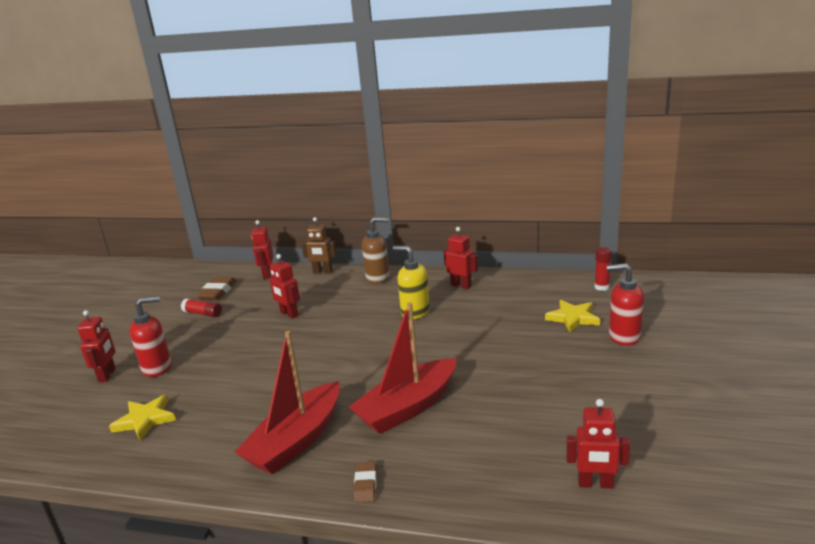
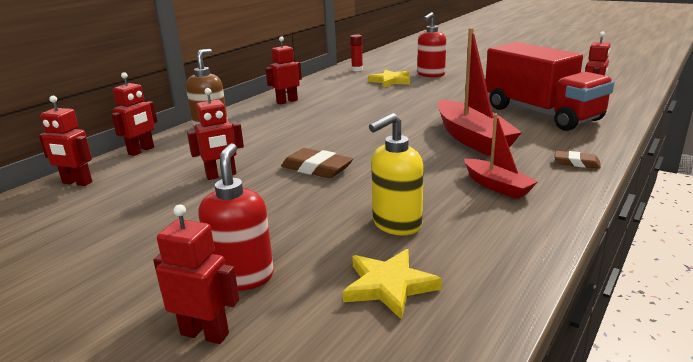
camera: 70 degrees left, 0 degrees up
(202, 313) = (116, 235): red glue stick -> none
(218, 292) = (61, 221): brown eraser -> brown eraser (317, 168)
(297, 440) = (497, 186): red boat -> red boat, size x0.57
(323, 272) = (141, 151): brown robot -> red robot
(415, 312) = (310, 121): yellow soap dispenser -> yellow soap dispenser (396, 224)
(517, 443) = (541, 114): none -> red truck

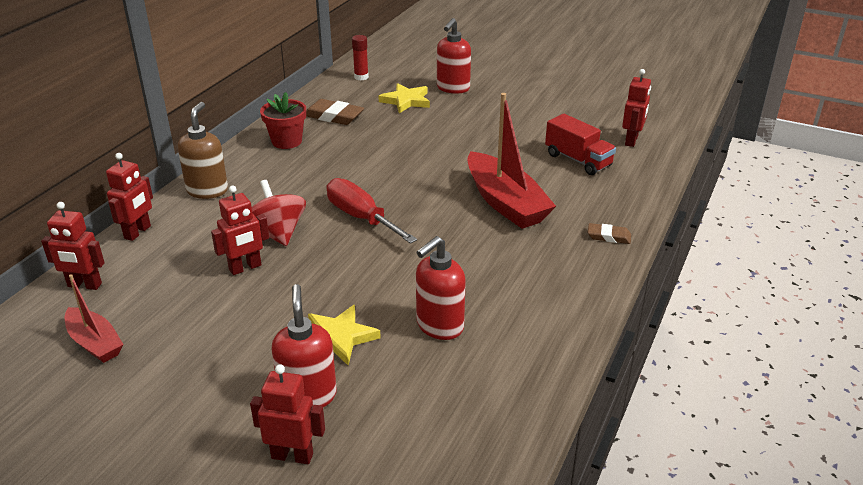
camera: 10 degrees left, 10 degrees up
(258, 154) = (277, 233): none -> red spinning top
(287, 101) = (286, 141): red robot -> red flower pot
(317, 168) = (347, 253): brown eraser -> brown eraser (334, 116)
(336, 145) = (361, 217): none -> red screwdriver
(389, 286) = (441, 396): yellow star -> yellow star (339, 338)
(396, 224) = (439, 326): yellow soap dispenser -> red soap dispenser
(497, 186) = (532, 272): red boat -> red boat (95, 343)
(541, 114) = (578, 160): red truck -> red truck, size x0.54

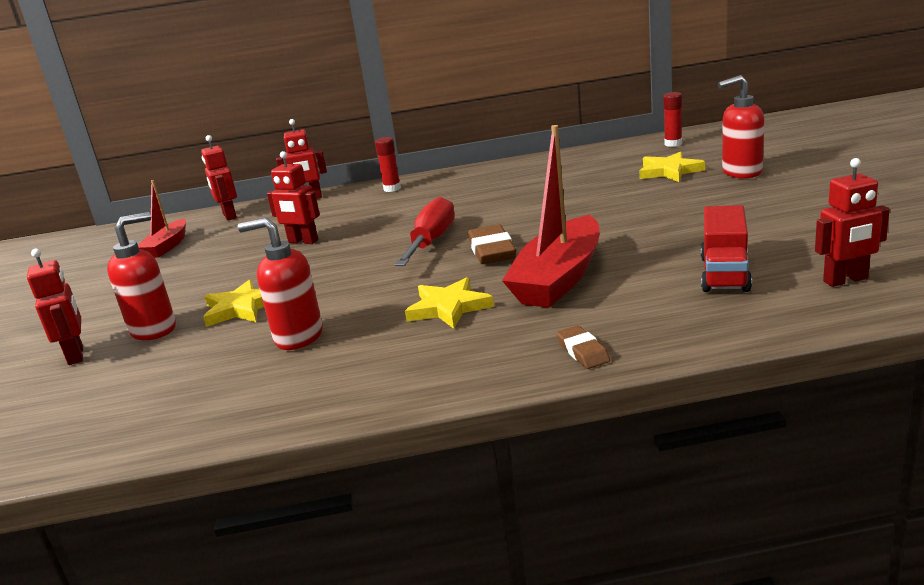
camera: 60 degrees right, 10 degrees down
(207, 190) = (392, 189): brown soap dispenser -> red glue stick
(277, 233) = (364, 229): red spinning top -> none
(286, 141) = (507, 174): red flower pot -> none
(334, 116) = (581, 167): brown eraser -> brown eraser (492, 250)
(486, 253) = (448, 307): none -> yellow star

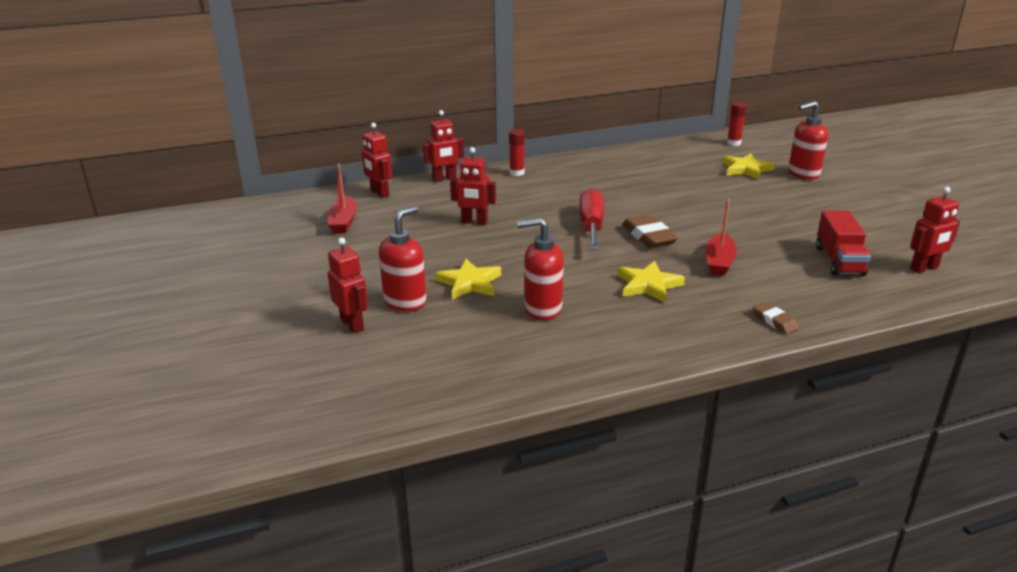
camera: 15 degrees left, 5 degrees up
(559, 278) = (719, 262): red boat -> red boat, size x0.57

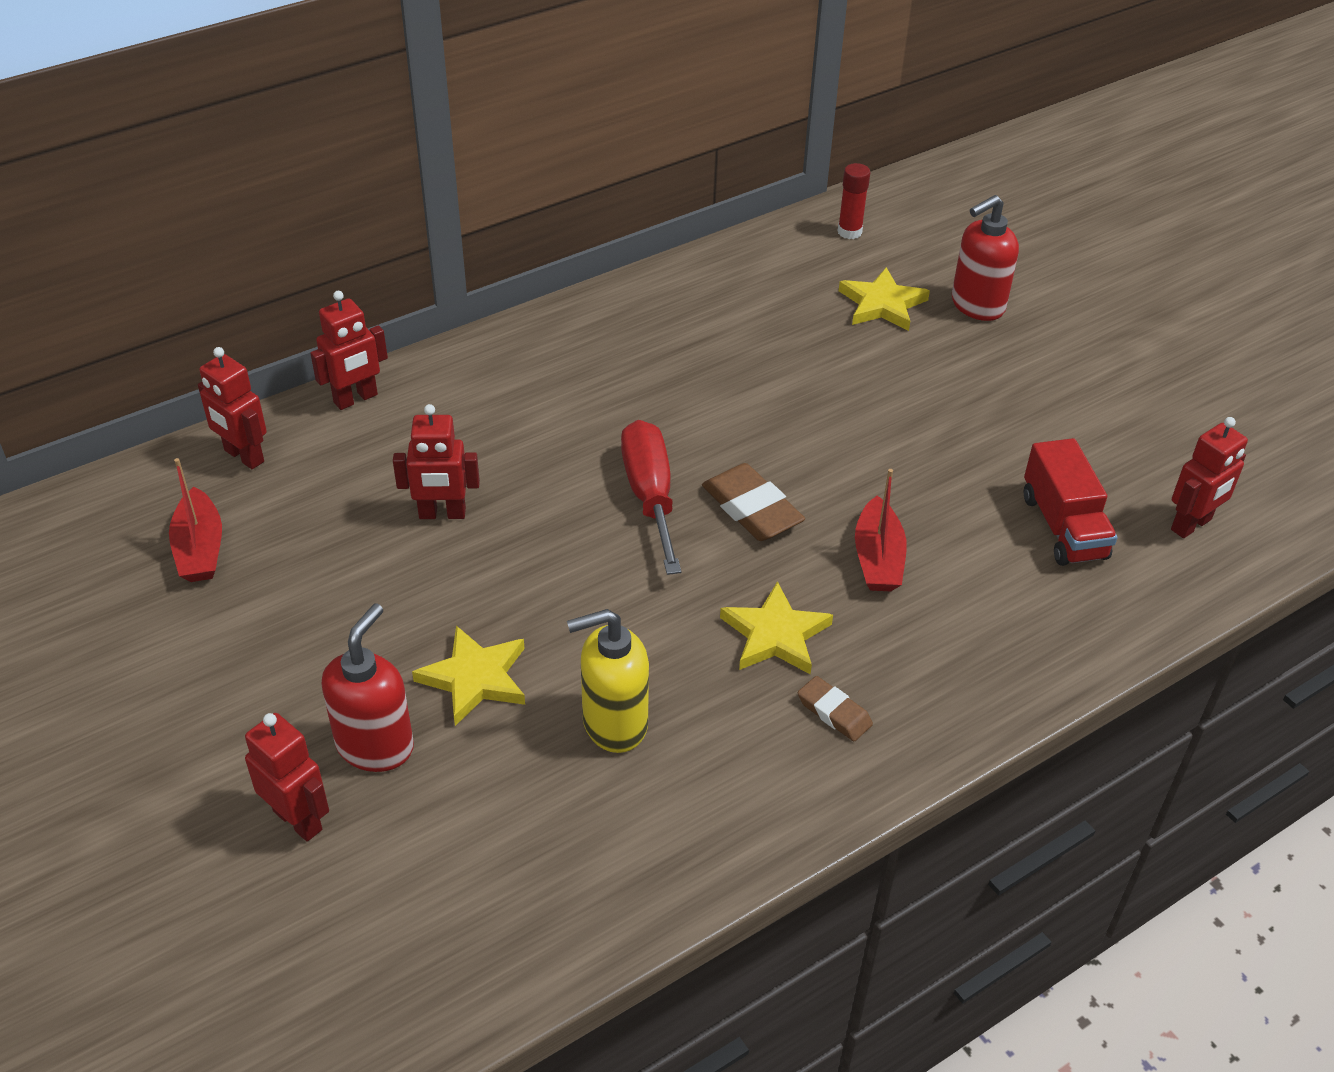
camera: 15 degrees left, 15 degrees up
(517, 173) = (485, 364): red glue stick -> none
(542, 309) = (614, 724): red soap dispenser -> yellow soap dispenser
(774, 321) = (986, 689): brown eraser -> brown eraser (834, 712)

